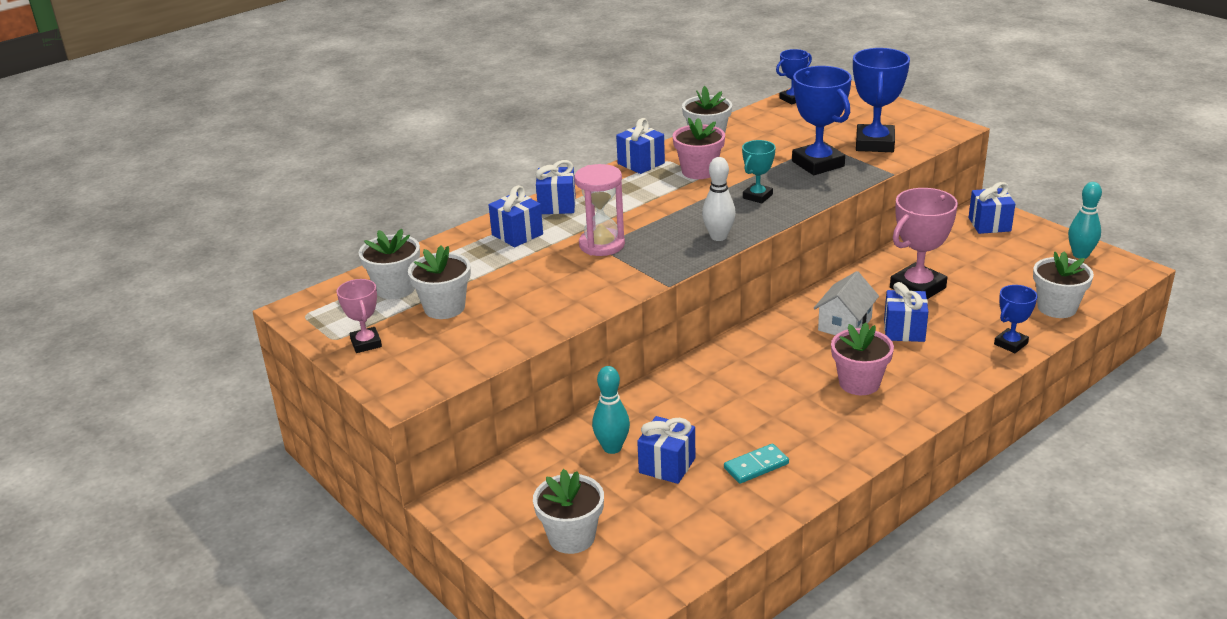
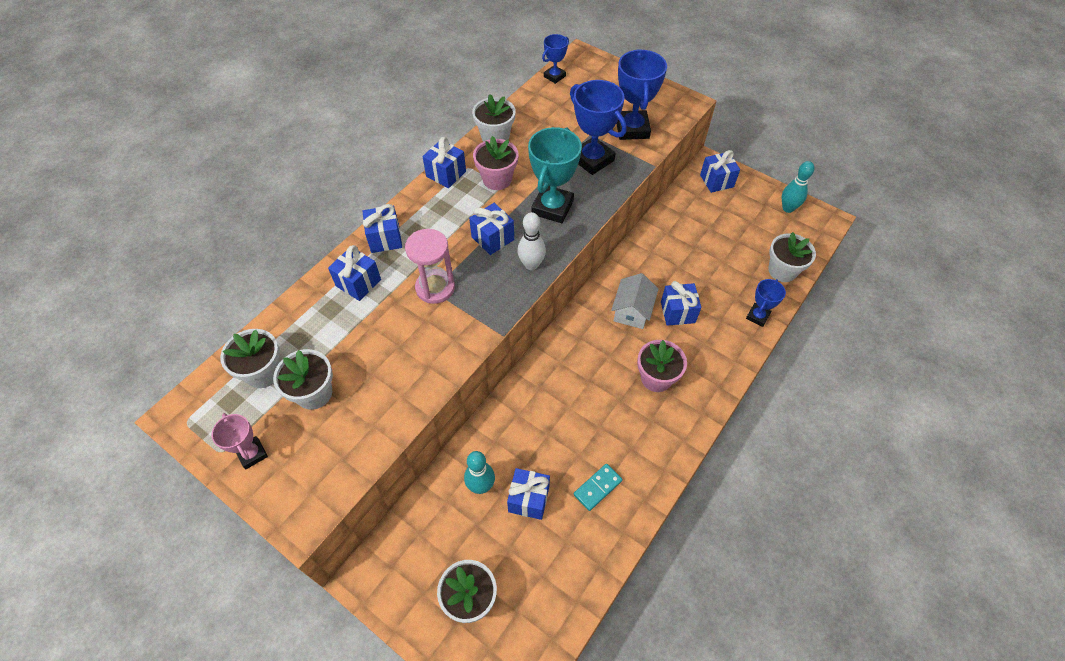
camera: 15 degrees left, 25 degrees up
(679, 214) = (492, 238): none -> blue gift
(757, 196) = (552, 207): turquoise trophy -> turquoise trophy, size x1.78
(917, 288) = (678, 261): pink trophy -> none

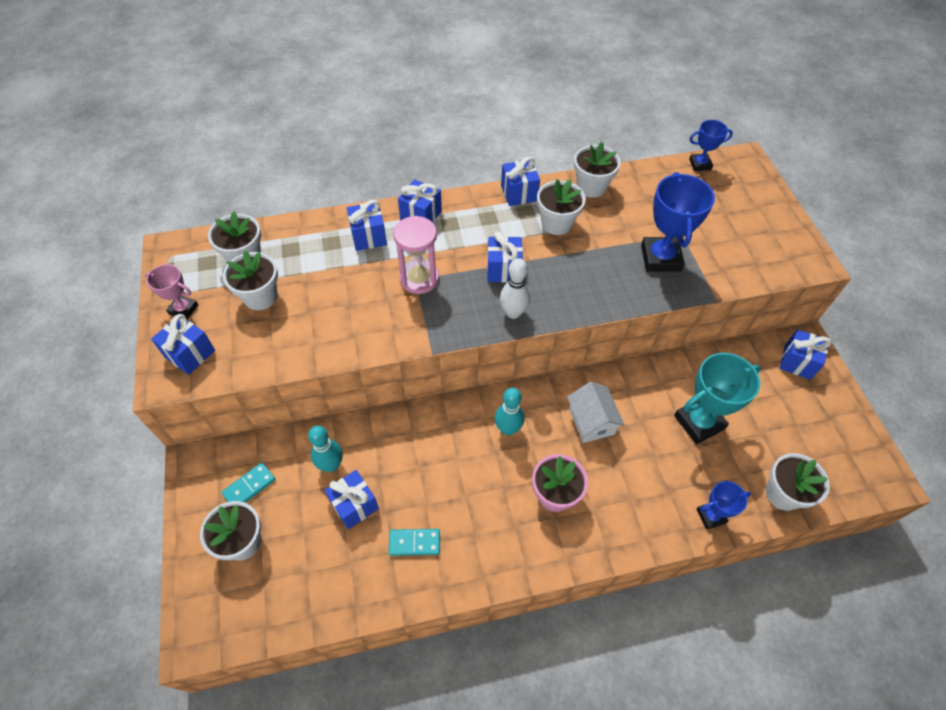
camera: 40 degrees right, 0 degrees up
(252, 454) = (183, 309): pink trophy -> pink trophy turned 75 degrees counterclockwise
(432, 556) = (249, 487): none -> turquoise domino
(497, 179) = (556, 223): pink flower pot -> white flower pot
(552, 207) = (580, 277): turquoise trophy -> turquoise trophy (699, 422)
(632, 129) = (729, 254): blue trophy -> none
(632, 311) = (591, 421): white house -> white house turned 75 degrees counterclockwise
(677, 312) = (633, 453): blue gift -> blue gift (190, 354)
(788, 208) = (853, 439): turquoise bowling pin -> turquoise bowling pin (508, 429)

